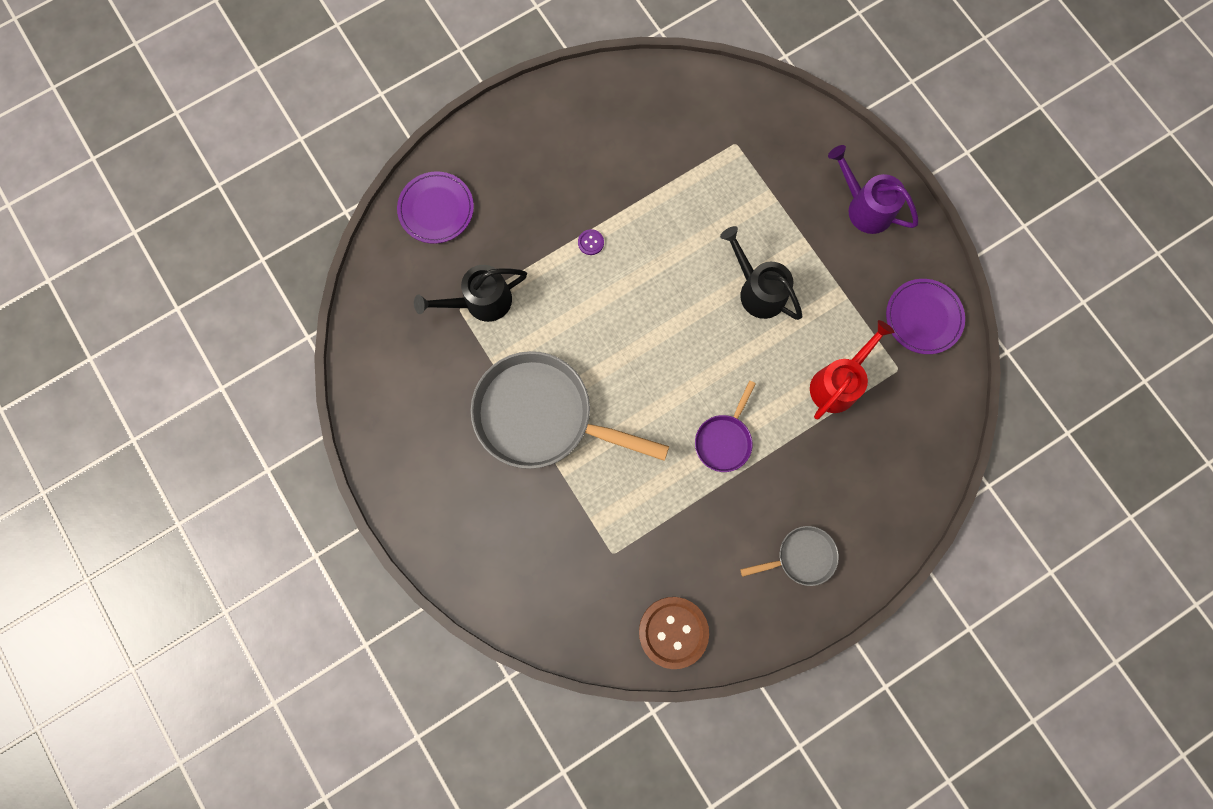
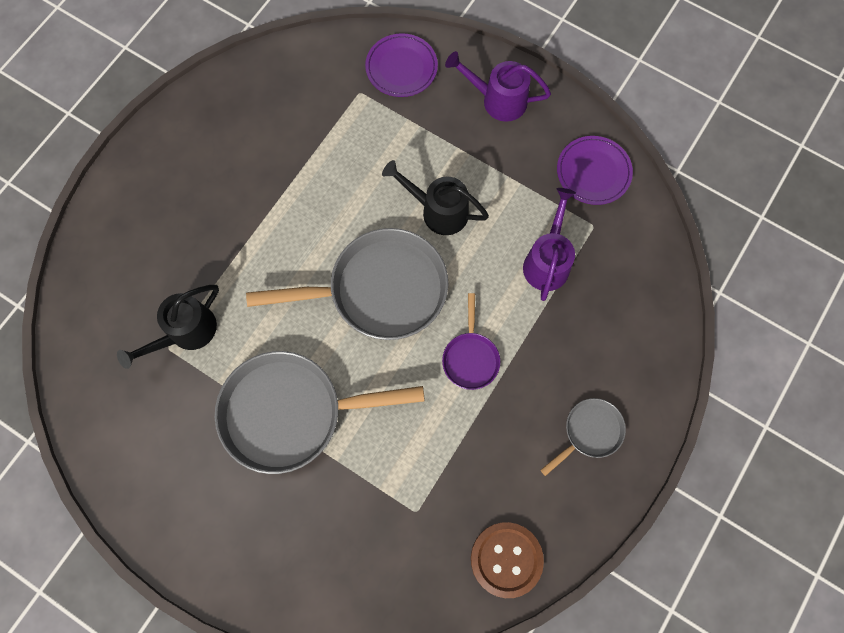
camera: 25 degrees left, 5 degrees down
(436, 209) = (106, 265): purple plate -> purple plate (401, 67)
(591, 242) = (267, 233): purple button -> none
(669, 340) = (379, 290): none -> grey pan
(838, 383) = (547, 261): red watering can -> purple watering can

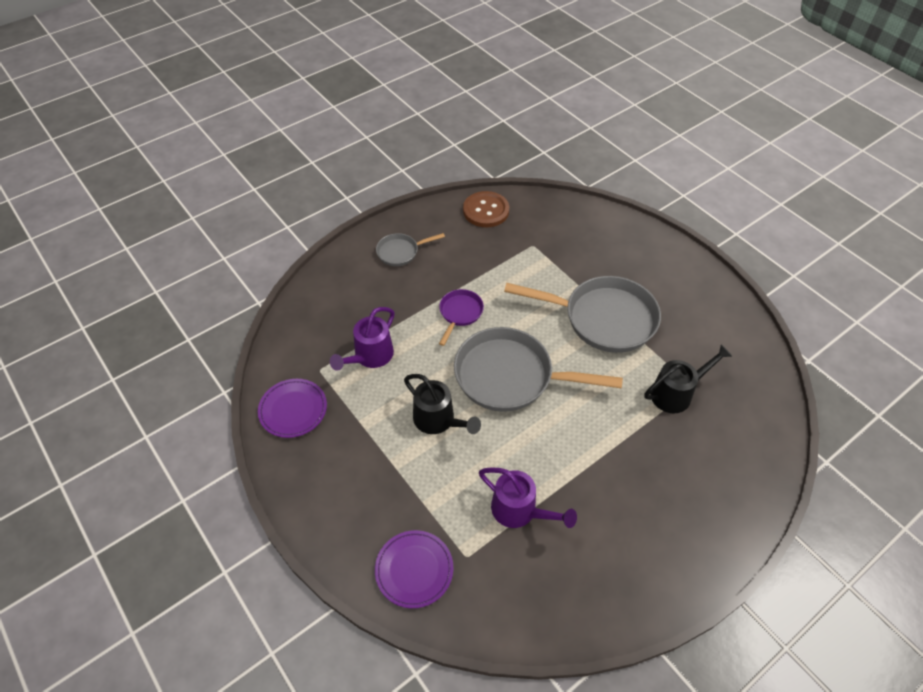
camera: 160 degrees left, 20 degrees down
(497, 100) = (337, 502): purple watering can -> purple watering can (520, 511)

